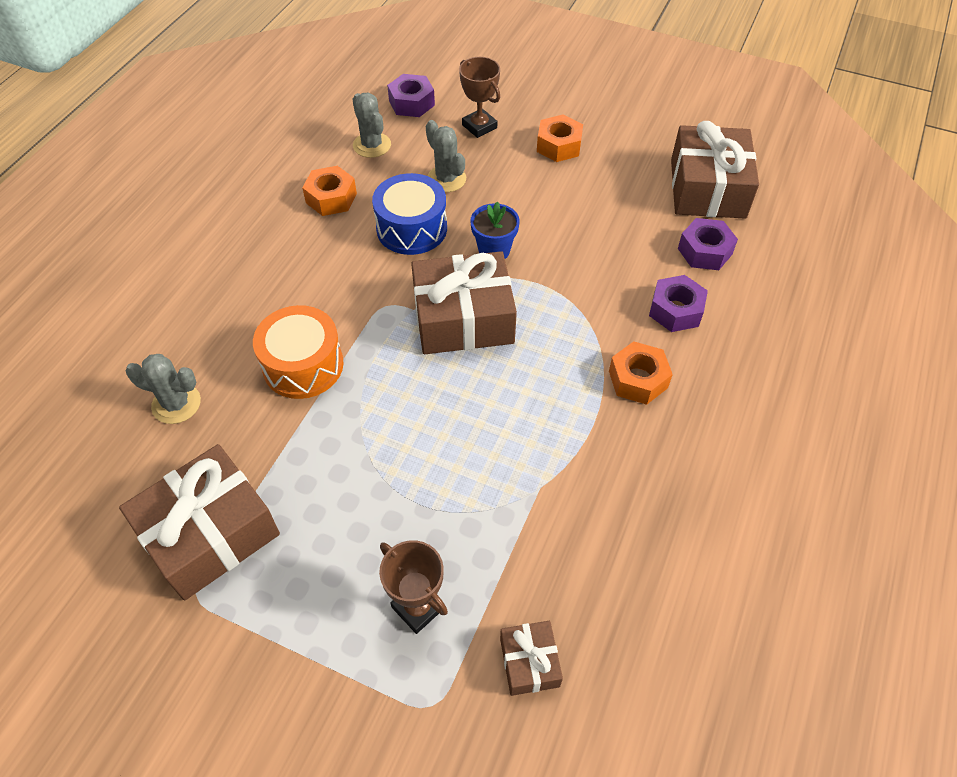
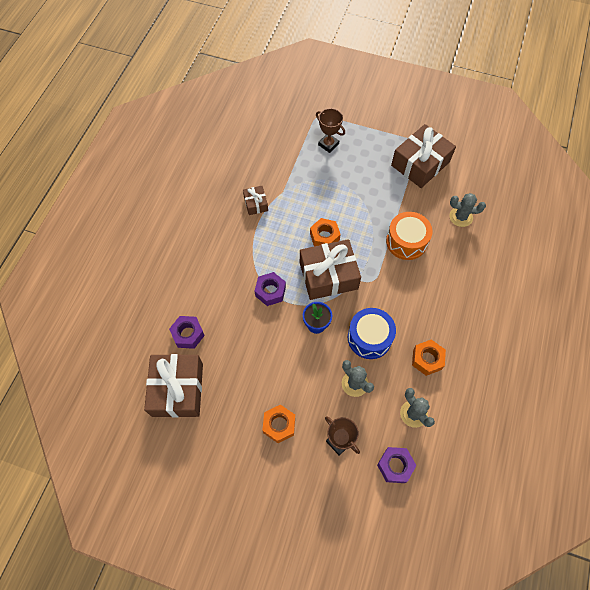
camera: 175 degrees right, 10 degrees up
(529, 662) = (284, 131): brown gift -> brown gift (256, 203)
(638, 379) = (235, 247): orange nut -> orange nut (324, 237)
(675, 310) = (211, 290): purple nut -> purple nut (270, 291)

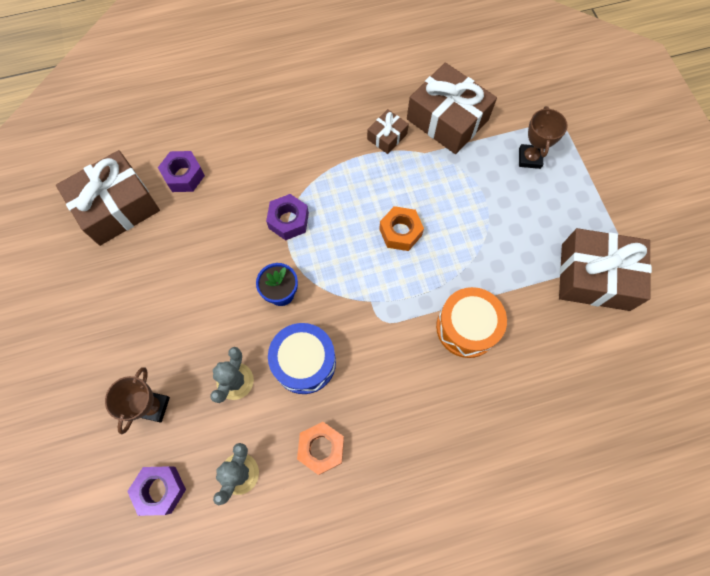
camera: 55 degrees right, 5 degrees up
(279, 425) = (136, 330): orange nut -> none
(328, 275) = (352, 268): brown gift -> brown gift (447, 119)
(461, 217) = (557, 373): grey cactus -> none

